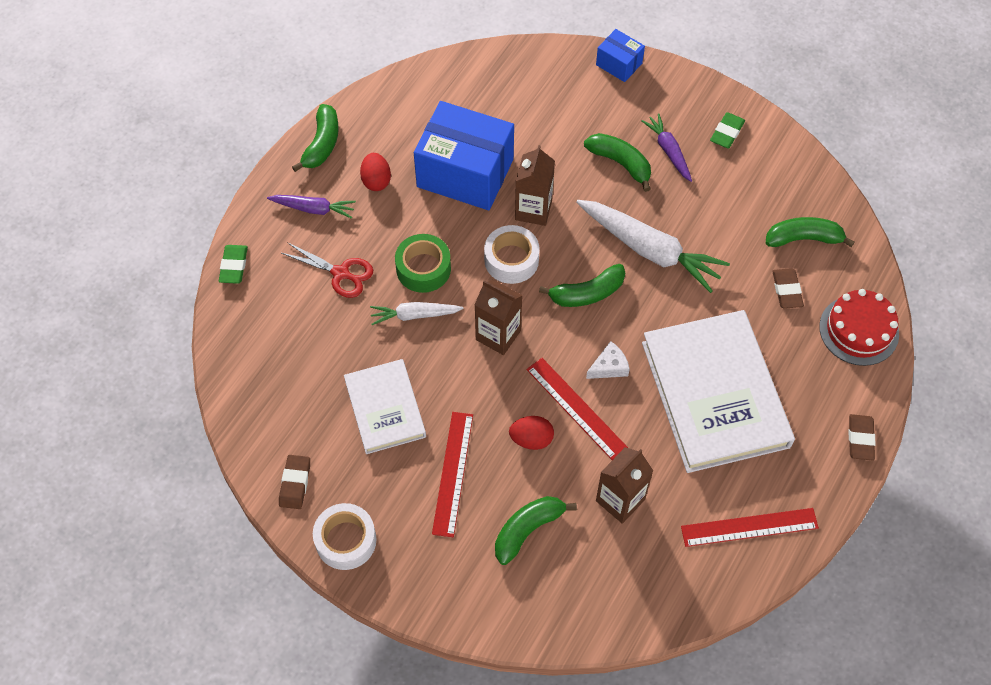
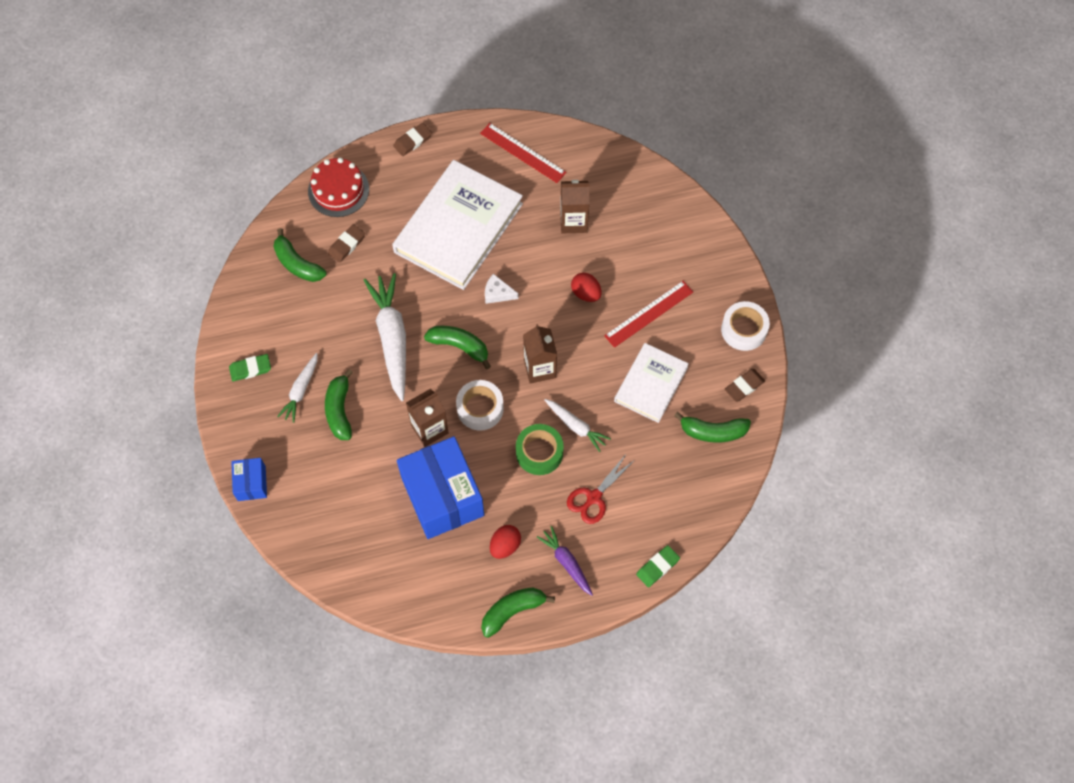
camera: 135 degrees left, 5 degrees up
(340, 273) = (594, 497): red scissors -> red scissors turned 120 degrees counterclockwise
(527, 530) = (639, 250): green banana -> green banana (713, 431)
(576, 408) = (542, 288): red ruler -> none
(668, 151) = (301, 390): purple carrot -> white carrot

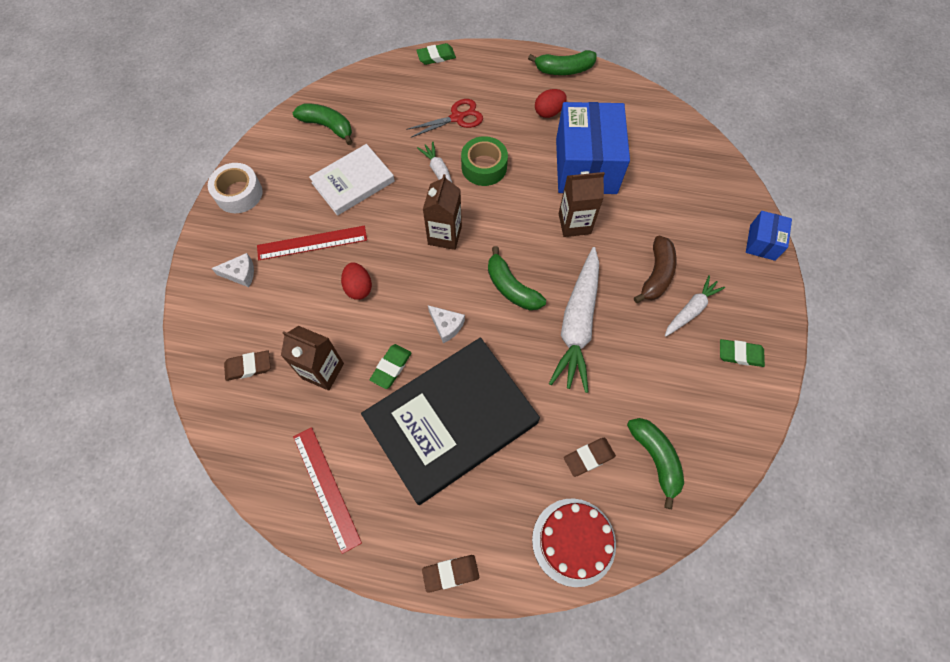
camera: 155 degrees left, 0 degrees up
(340, 410) = (656, 274): green banana -> brown banana
(458, 228) = (451, 421): white book -> black book
(480, 408) = (519, 223): white tape -> none
(523, 245) = (391, 367): none -> green eraser
(566, 562) = (505, 84): purple carrot -> none
(689, 264) = (240, 273): none -> white cheese
(744, 386) = (275, 149): brown eraser -> brown eraser (248, 367)

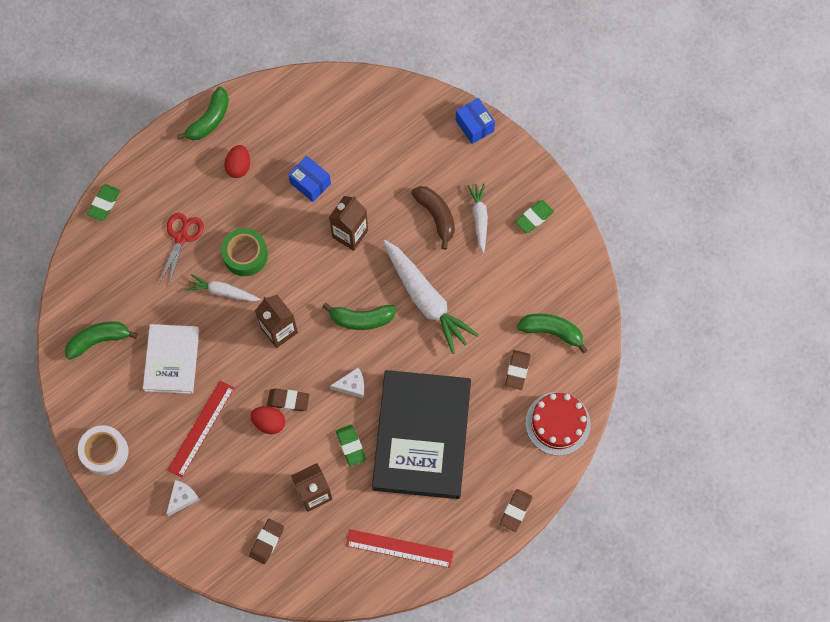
camera: 50 degrees left, 5 degrees up
(390, 287) = (288, 400): none -> brown eraser
(586, 166) = (310, 183): blue box -> blue box, size x0.48

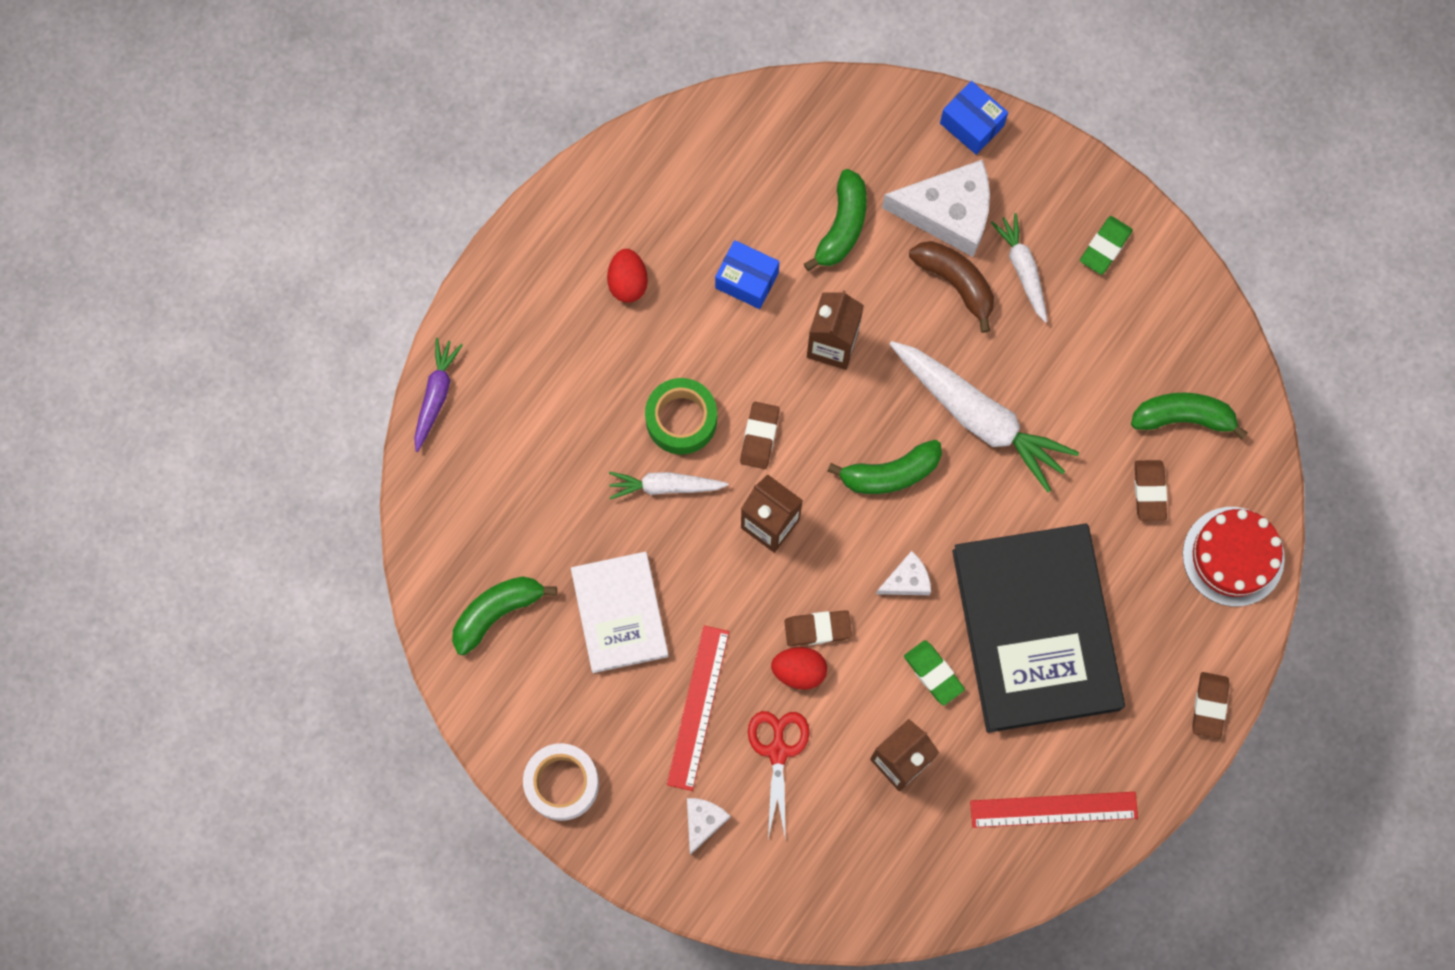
camera: 15 degrees left, 5 degrees up
(104, 203) = (436, 395): green eraser -> purple carrot
(181, 237) = (574, 417): red scissors -> red scissors (778, 751)
(209, 120) = (558, 219): green banana -> green banana (842, 226)
(267, 542) = (851, 853): brown eraser -> brown eraser (759, 436)
(444, 174) = (948, 213): none -> white cheese

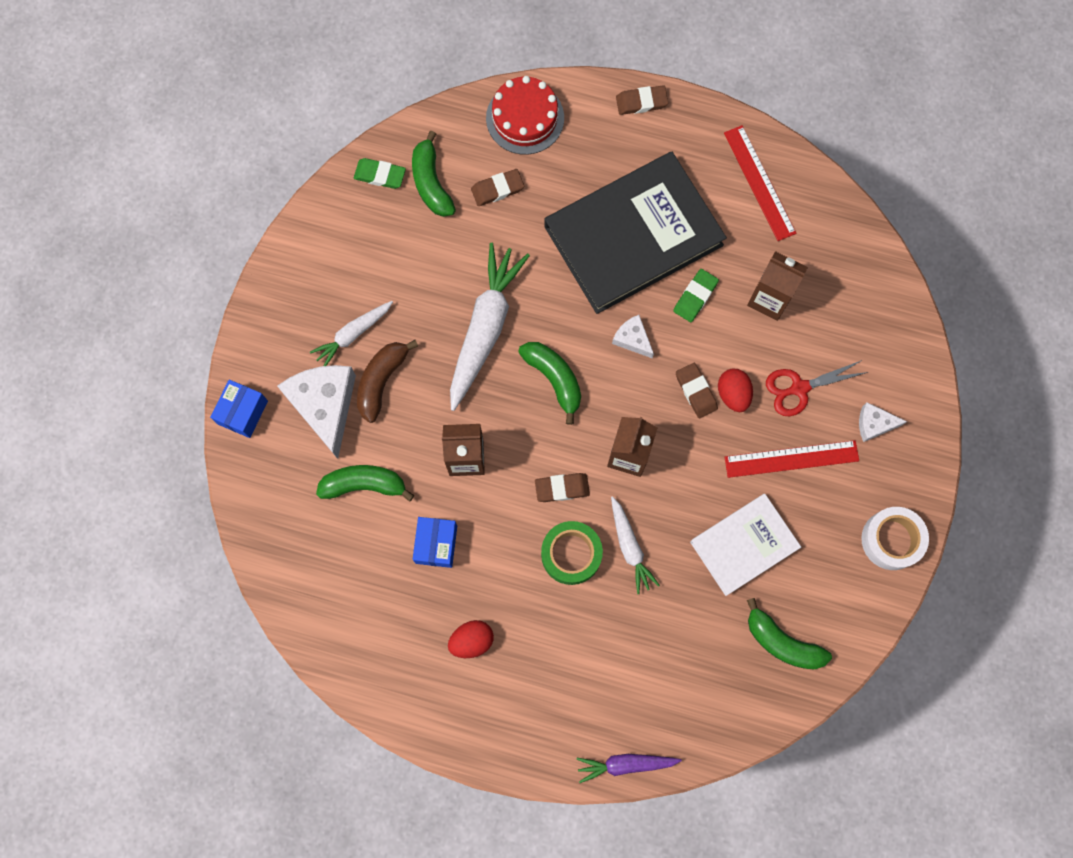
camera: 110 degrees left, 0 degrees up
(1105, 247) = (313, 279): green eraser -> green eraser (380, 175)

